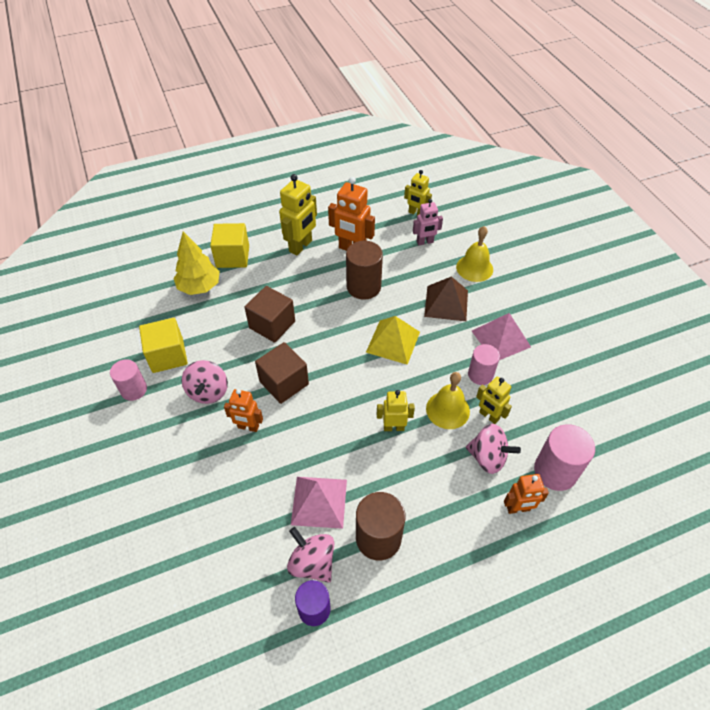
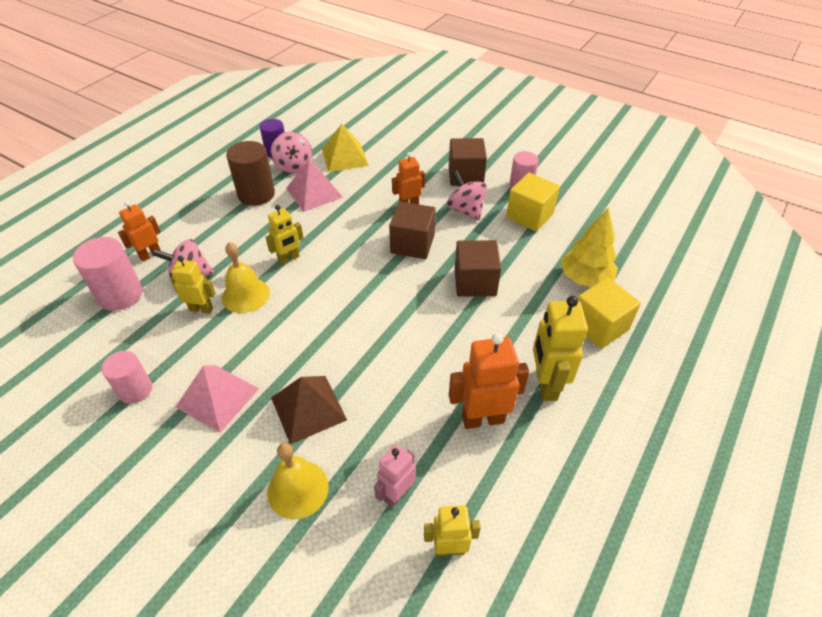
camera: 145 degrees right, 5 degrees down
(163, 432) = (465, 175): none -> brown cube
(312, 562) = (294, 166): pink spinning top -> pink spinning top turned 60 degrees clockwise
(363, 287) = (422, 373): brown cylinder -> none
(393, 342) = (341, 329): yellow pyramid -> yellow pyramid (344, 157)
(480, 374) = (226, 343): pink cylinder -> pink cylinder (135, 390)

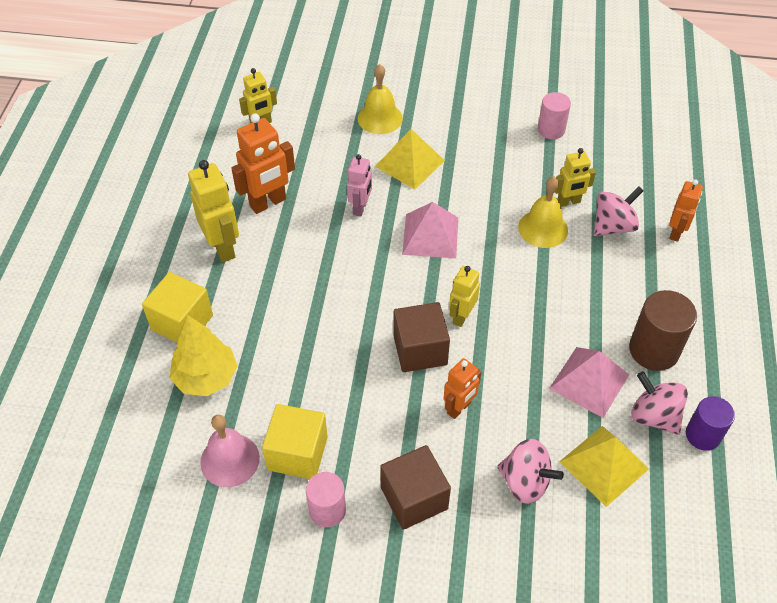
camera: 155 degrees right, 5 degrees up
(120, 295) = (653, 187): pink cylinder -> none
(217, 397) = (485, 146): pink pyramid -> pink pyramid (430, 235)
(289, 259) = (537, 280): yellow robot -> yellow robot (461, 316)
(308, 408) = (410, 163): brown pyramid -> yellow pyramid
(396, 494) = (310, 137): pink robot -> pink robot (360, 208)
(465, 210) = (384, 429): pink spinning top -> pink spinning top (525, 482)
(475, 282) = (327, 327): brown cube -> none
(577, 226) = (230, 460): none -> pink bell

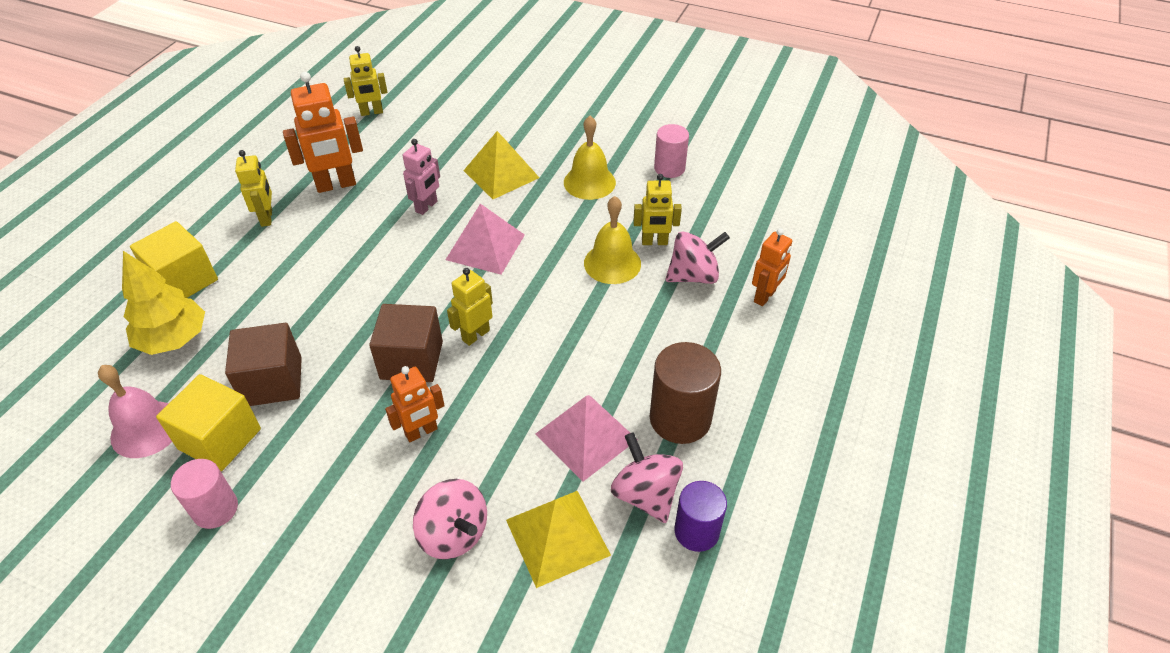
camera: 15 degrees right, 5 degrees down
(223, 247) = (267, 218): yellow robot -> yellow robot, size x0.63
(380, 118) = (493, 127): yellow bell -> yellow bell (589, 182)
(414, 498) = (317, 520): brown cube -> brown cube (273, 381)

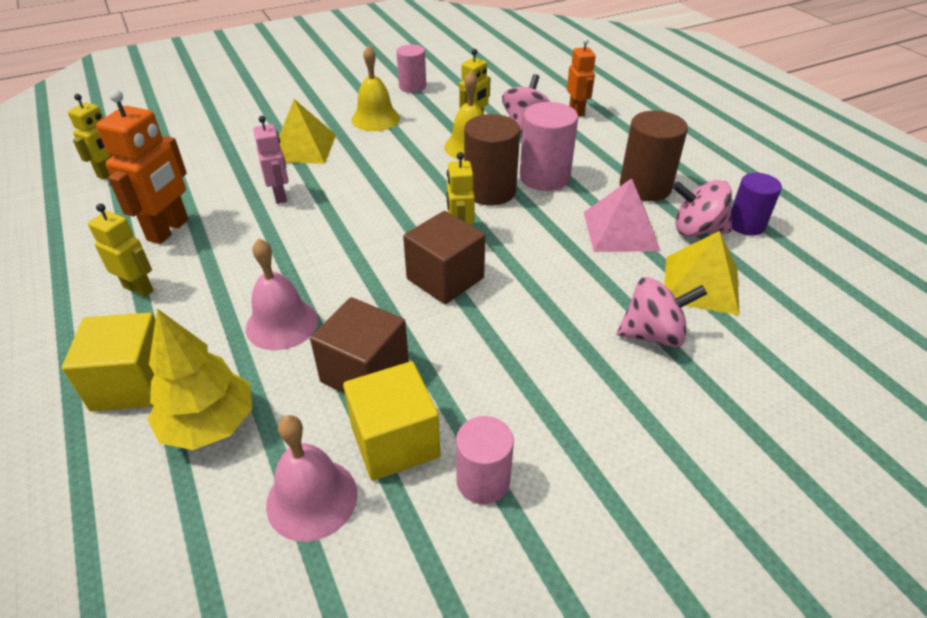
camera: 50 degrees left, 5 degrees down
(288, 307) = (282, 324): none -> pink bell
(421, 432) = (530, 307): orange robot -> none
(485, 247) = (372, 189): pink pyramid -> none
(557, 316) = (490, 191): none -> brown cylinder
(617, 338) = (544, 177): none -> pink cylinder

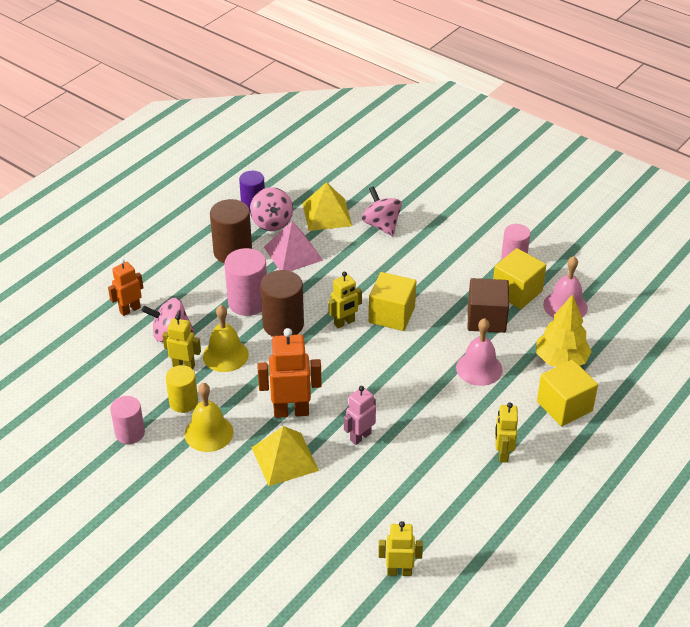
camera: 115 degrees left, 0 degrees up
(169, 230) = (440, 478): orange robot -> orange robot (291, 411)
(425, 114) = (183, 402): none -> yellow cylinder
(445, 278) = (391, 315): brown cube -> yellow cube

